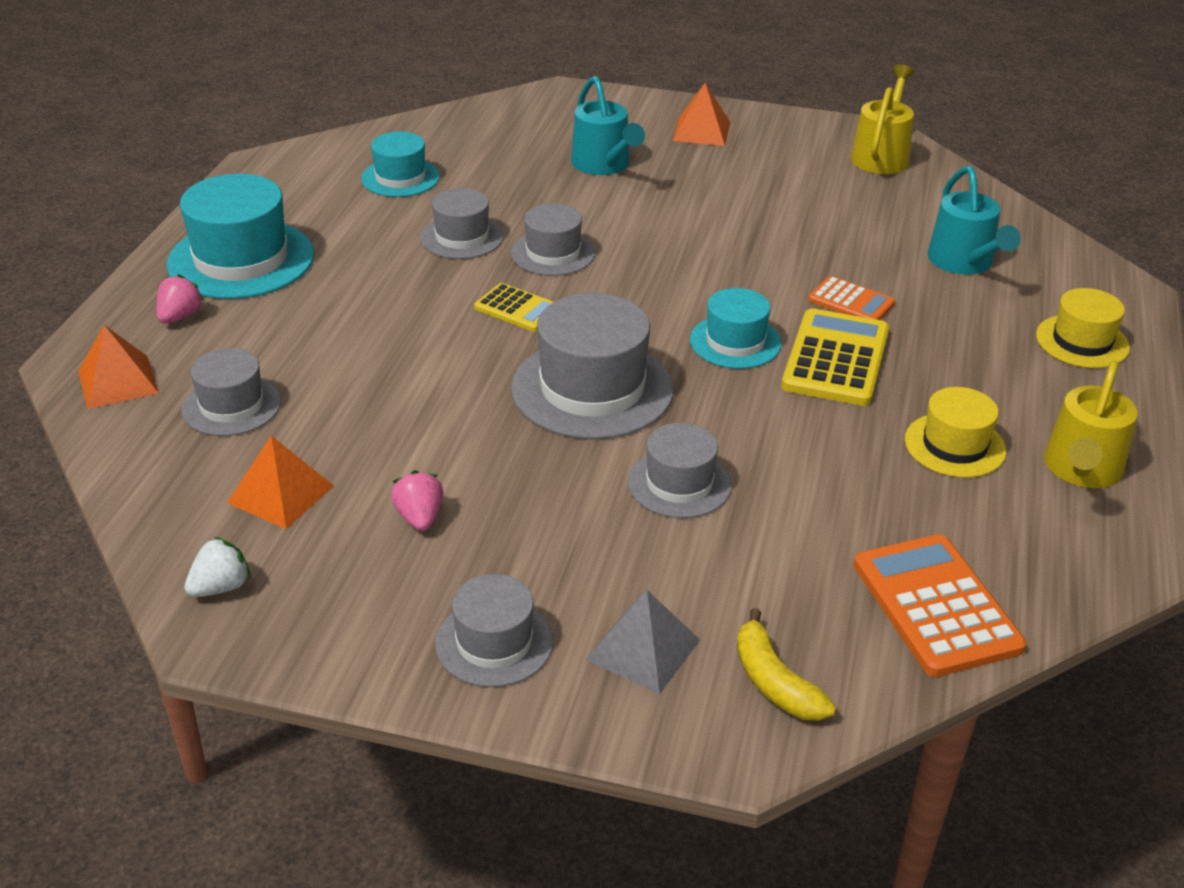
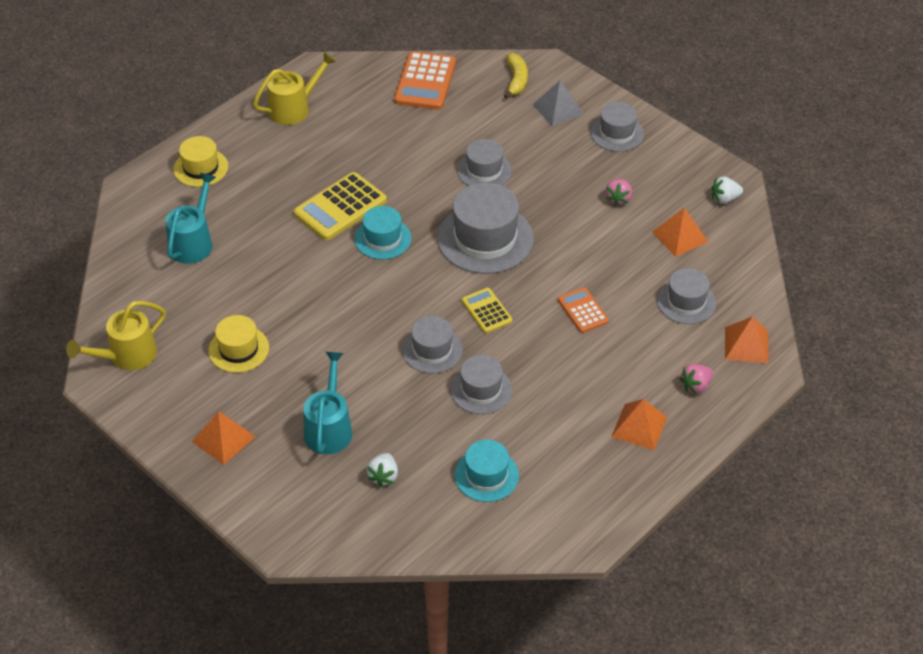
camera: 150 degrees left, 10 degrees up
(241, 259) = (639, 427): turquoise hat -> orange pyramid
(510, 150) = (383, 476): none -> white strawberry
(851, 302) = (291, 240): orange calculator -> orange calculator (583, 310)
(955, 445) = (336, 140): yellow hat -> yellow hat (238, 349)

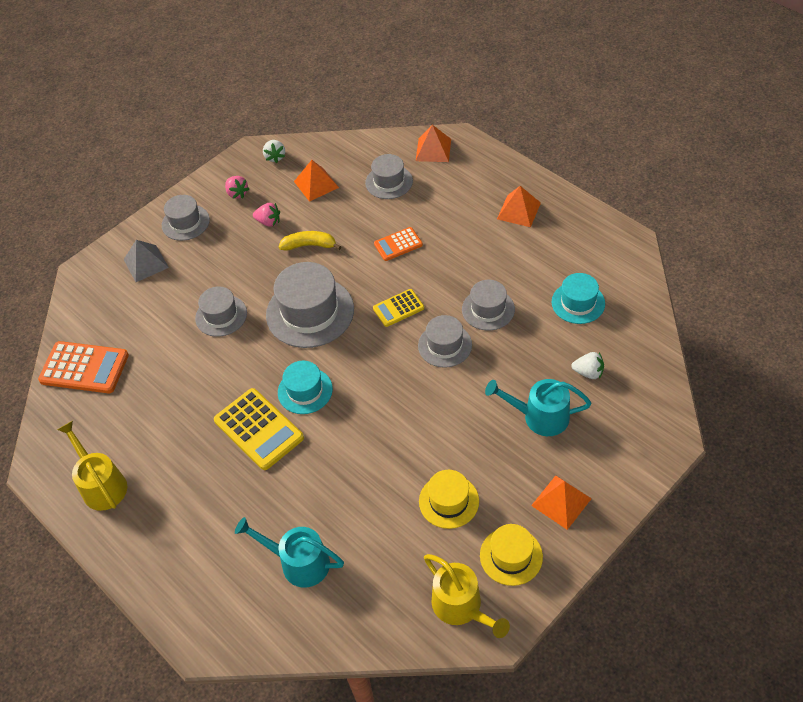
camera: 85 degrees left, 5 degrees up
(201, 168) = (183, 569): yellow hat -> yellow hat (511, 556)
(516, 80) = (98, 295): yellow banana -> yellow banana (309, 245)
(695, 386) = (475, 178): pink strawberry -> pink strawberry (237, 193)

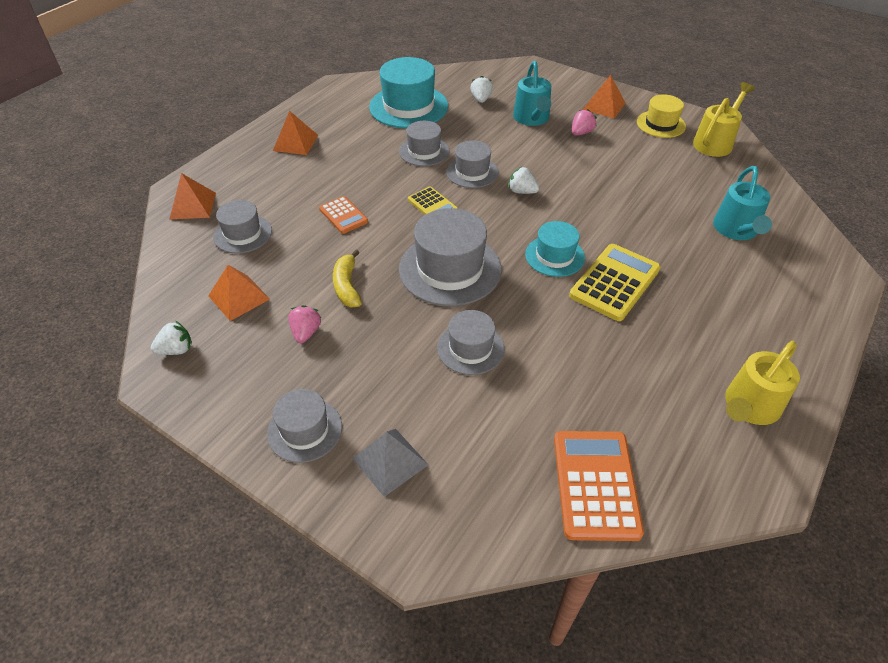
camera: 105 degrees left, 5 degrees down
(237, 193) = (247, 379): pink strawberry -> pink strawberry (581, 133)
(404, 382) = (522, 191): none -> white strawberry
(449, 501) = (631, 156): yellow hat -> none
(578, 303) = (408, 106): turquoise hat -> turquoise hat, size x1.69

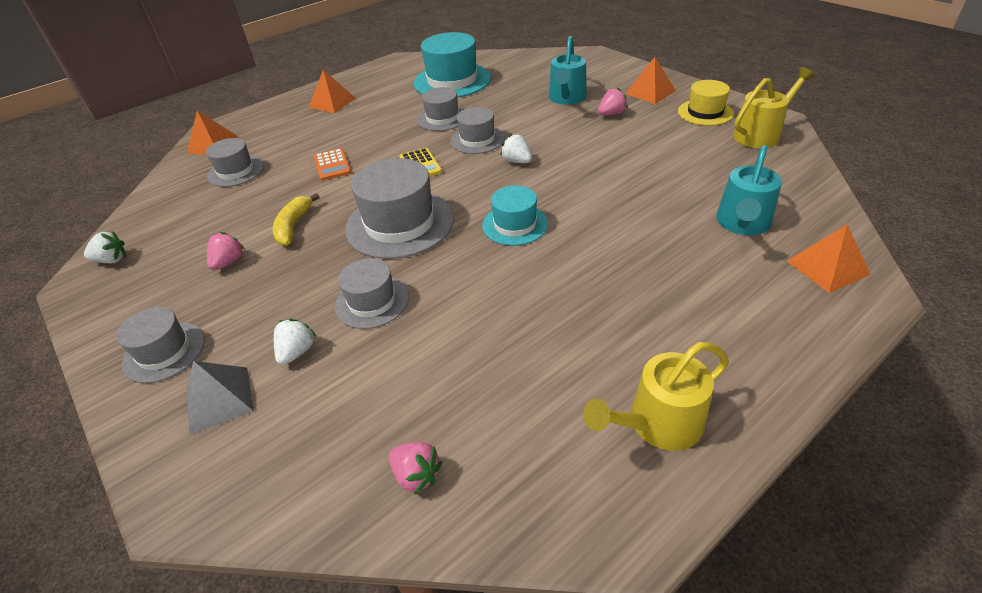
camera: 20 degrees right, 5 degrees down
(239, 297) = (194, 223): orange pyramid -> orange pyramid (827, 267)
(481, 99) = (525, 79): white strawberry -> white strawberry (297, 352)
(595, 484) = (416, 475): orange calculator -> pink strawberry
(615, 282) = (566, 259): yellow calculator -> none

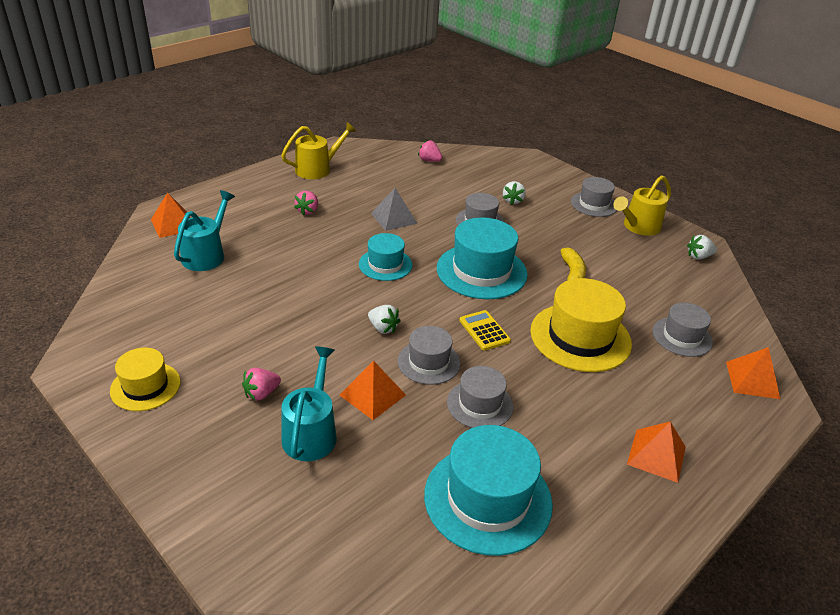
camera: 170 degrees right, 5 degrees down
(219, 399) = (541, 185): grey pyramid -> grey pyramid (394, 218)
(229, 262) = (602, 250): pink strawberry -> pink strawberry (308, 211)
(332, 165) = (580, 337): orange calculator -> yellow hat
(400, 223) = (481, 271): grey hat -> turquoise hat
(650, 92) = (190, 436): orange pyramid -> orange pyramid (372, 395)
(760, 134) = (111, 345): yellow watering can -> yellow watering can (638, 227)

